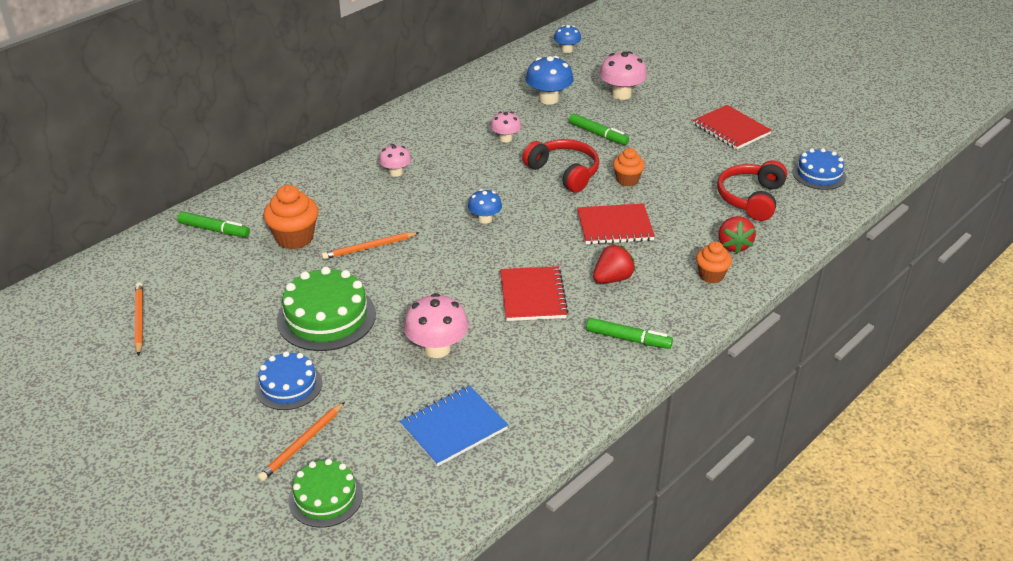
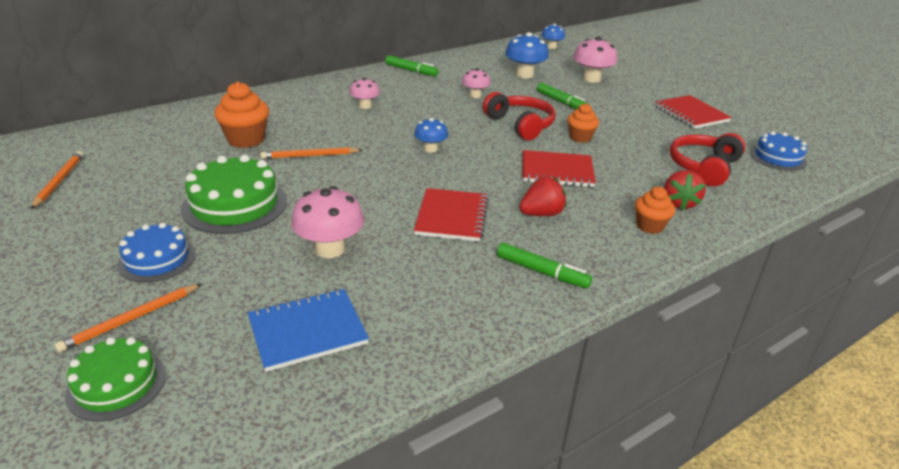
camera: 10 degrees right, 5 degrees down
(214, 230) = (179, 124): green marker -> green marker (411, 71)

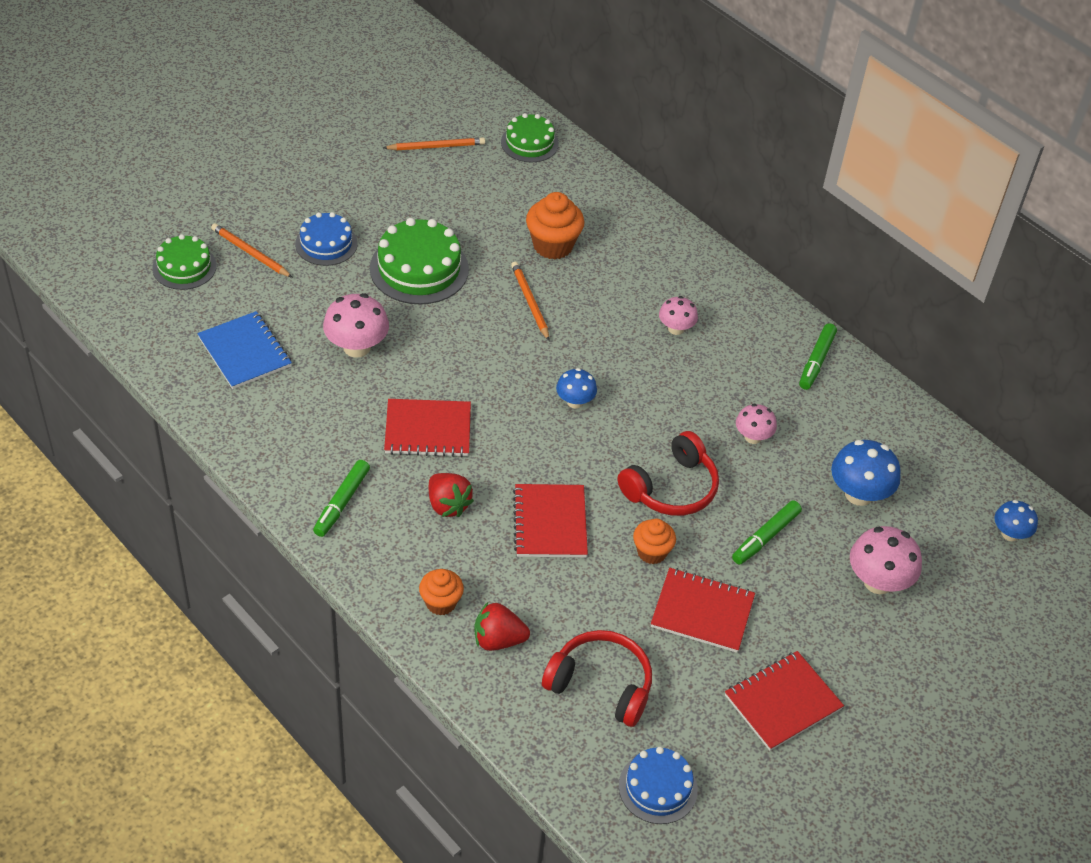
camera: 80 degrees right, 15 degrees up
(103, 136) = (529, 143): none -> green cake
(628, 128) = (702, 612): none -> red notebook

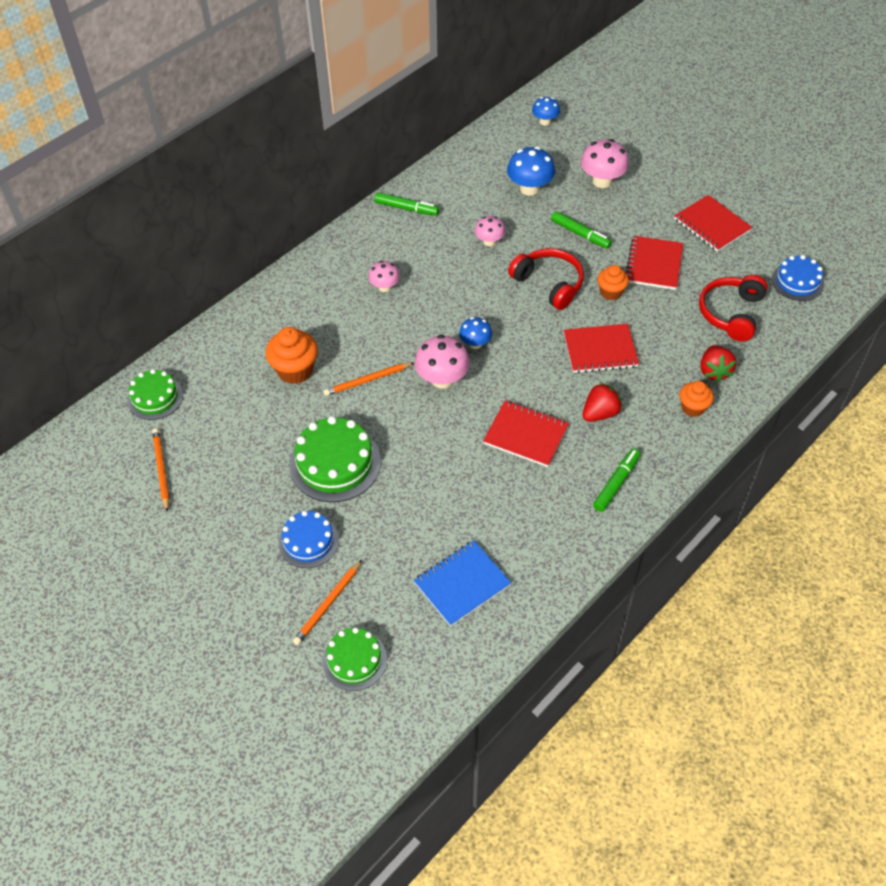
camera: 90 degrees left, 5 degrees up
(341, 503) = (616, 483): green marker -> green marker turned 75 degrees counterclockwise
(357, 347) = (441, 497): pink mushroom -> pink mushroom (442, 379)
(428, 430) = (526, 435): red notebook -> red notebook turned 60 degrees counterclockwise

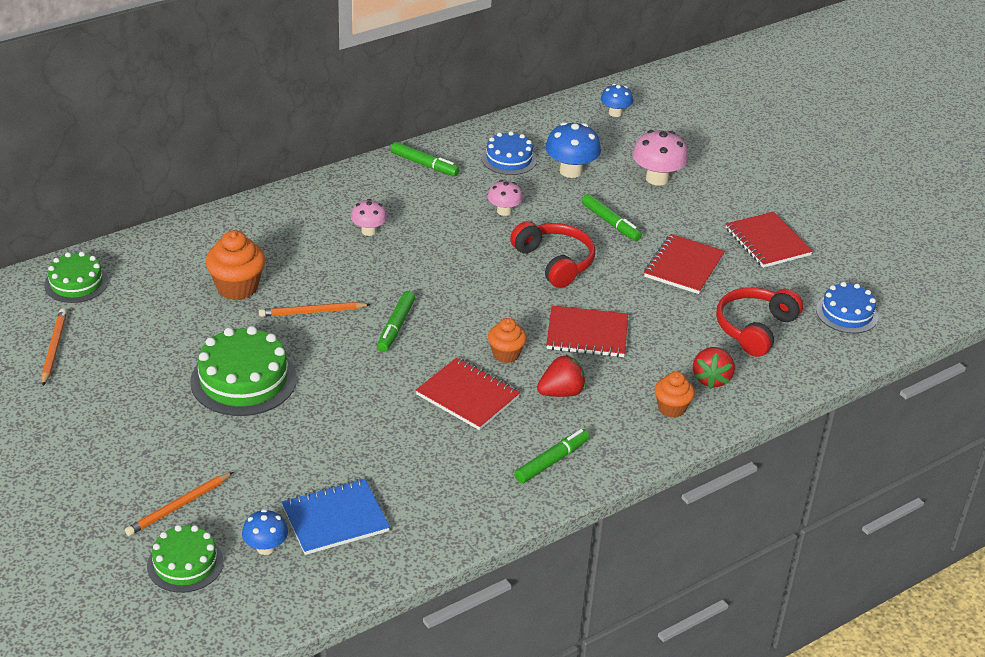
camera: 10 degrees right, 15 degrees down
(308, 541) = (183, 445): blue cake -> blue cake (509, 159)
(442, 379) = (396, 327): pink mushroom -> green marker
(475, 343) = (447, 301): blue mushroom -> blue mushroom (266, 547)
(611, 292) = (622, 283): orange cupcake -> orange cupcake (506, 354)

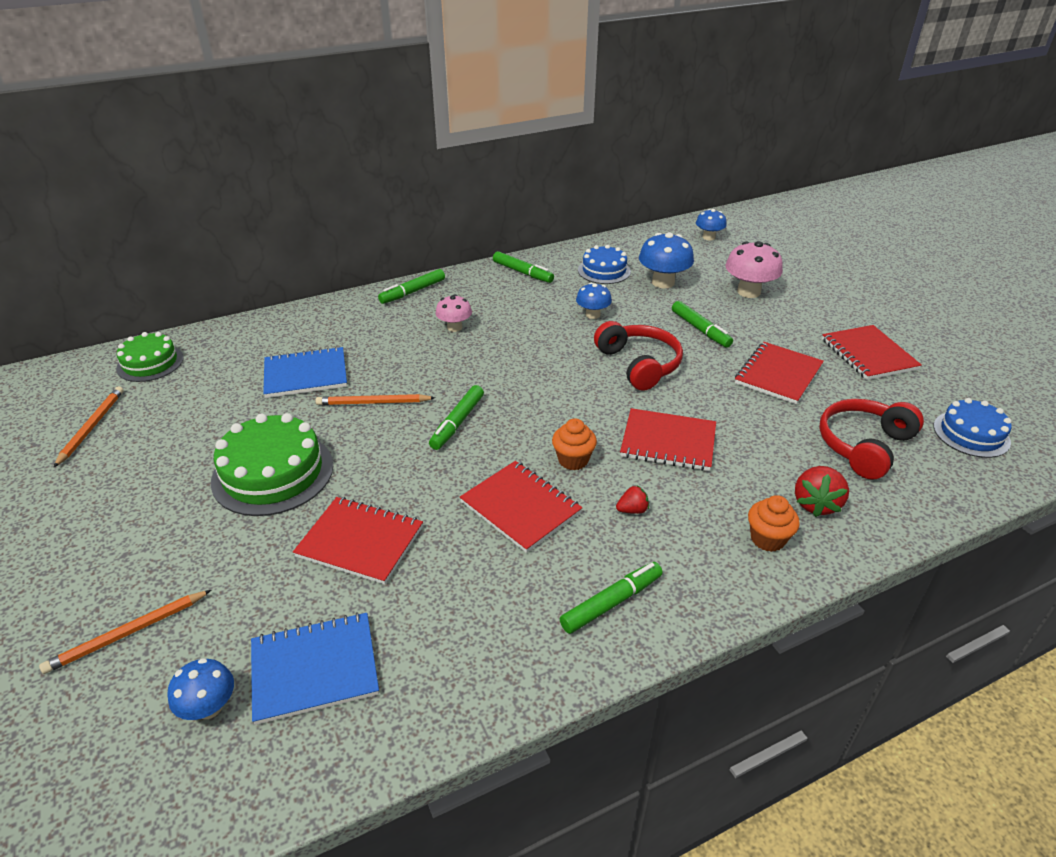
camera: 10 degrees right, 0 degrees up
(185, 563) = (94, 725): green cake -> none
(237, 287) = (306, 374): orange cupcake -> blue notebook
(315, 192) = (412, 292): none -> green marker
(340, 430) = (360, 542): none -> red notebook
(504, 211) = (592, 315): pink mushroom -> blue mushroom
(561, 392) = (632, 510): red strawberry -> red strawberry, size x0.56

